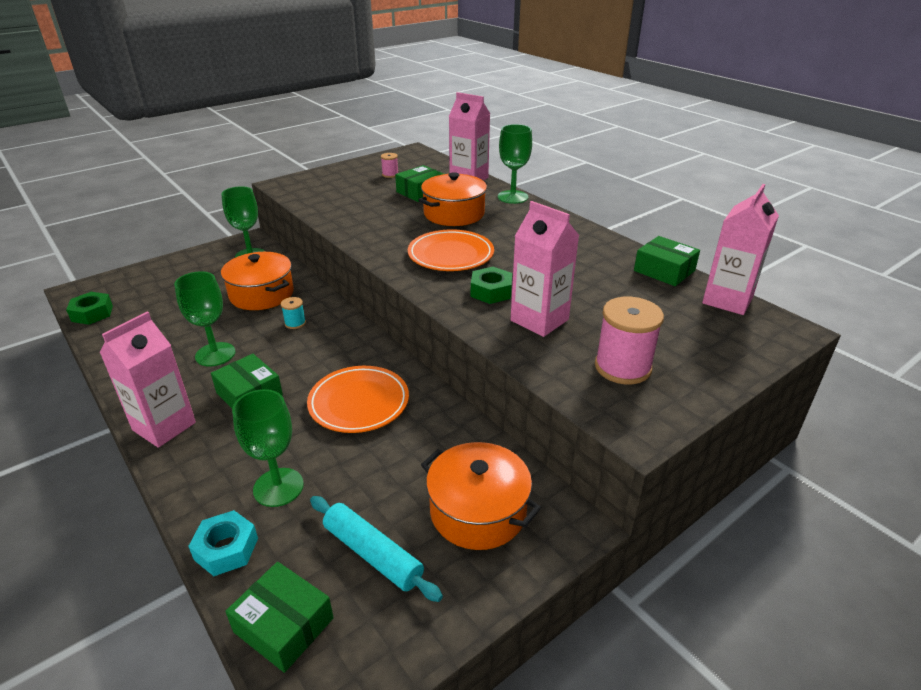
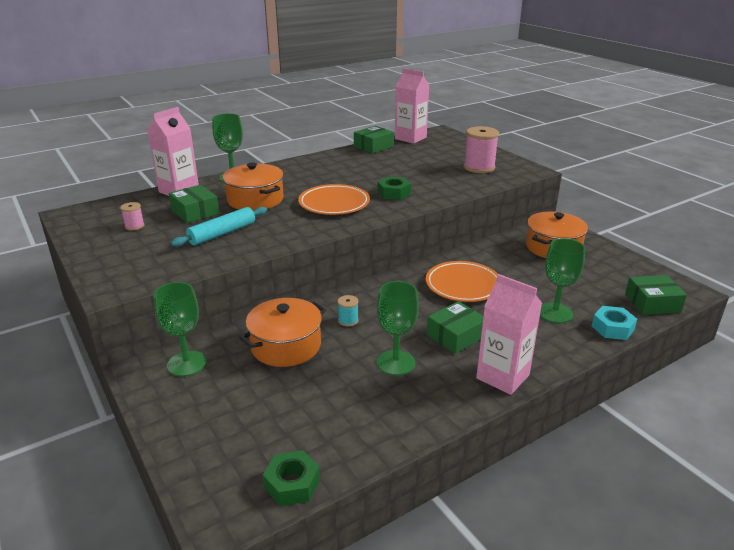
camera: 85 degrees left, 5 degrees down
(284, 625) = (652, 303): green box -> green box turned 45 degrees clockwise
(372, 554) = (595, 278): turquoise rolling pin -> turquoise rolling pin (222, 233)
(539, 320) = (431, 182): pink carton -> none

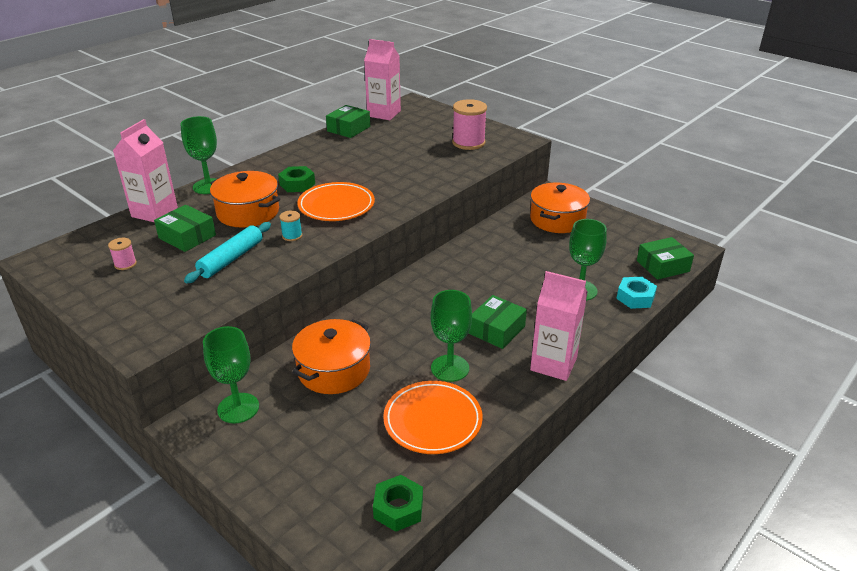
camera: 15 degrees left, 5 degrees up
(348, 320) = (386, 331): turquoise spool -> turquoise spool (292, 236)
(393, 193) = (393, 185): green nut -> green nut (297, 184)
(463, 285) = (485, 274): orange plate -> orange plate (432, 421)

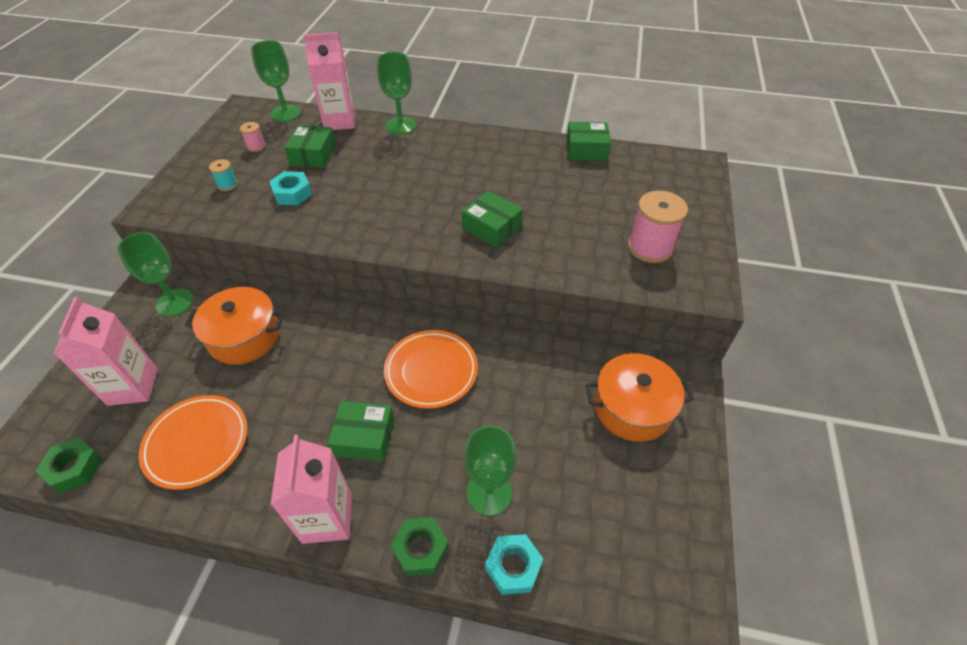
camera: 60 degrees right, 15 degrees up
(231, 259) = (292, 193): turquoise rolling pin -> turquoise nut
(248, 212) = (373, 166): orange pot -> none
(292, 236) = (351, 209): turquoise spool -> turquoise spool (228, 185)
(297, 184) = (445, 170): green nut -> green nut (421, 549)
(336, 206) = (424, 211): orange plate -> orange plate (431, 371)
(384, 114) = (647, 156): pink carton -> pink carton (133, 386)
(450, 368) = (281, 423): green goblet -> green goblet (286, 113)
(662, 266) = (615, 580): green box -> green box (491, 227)

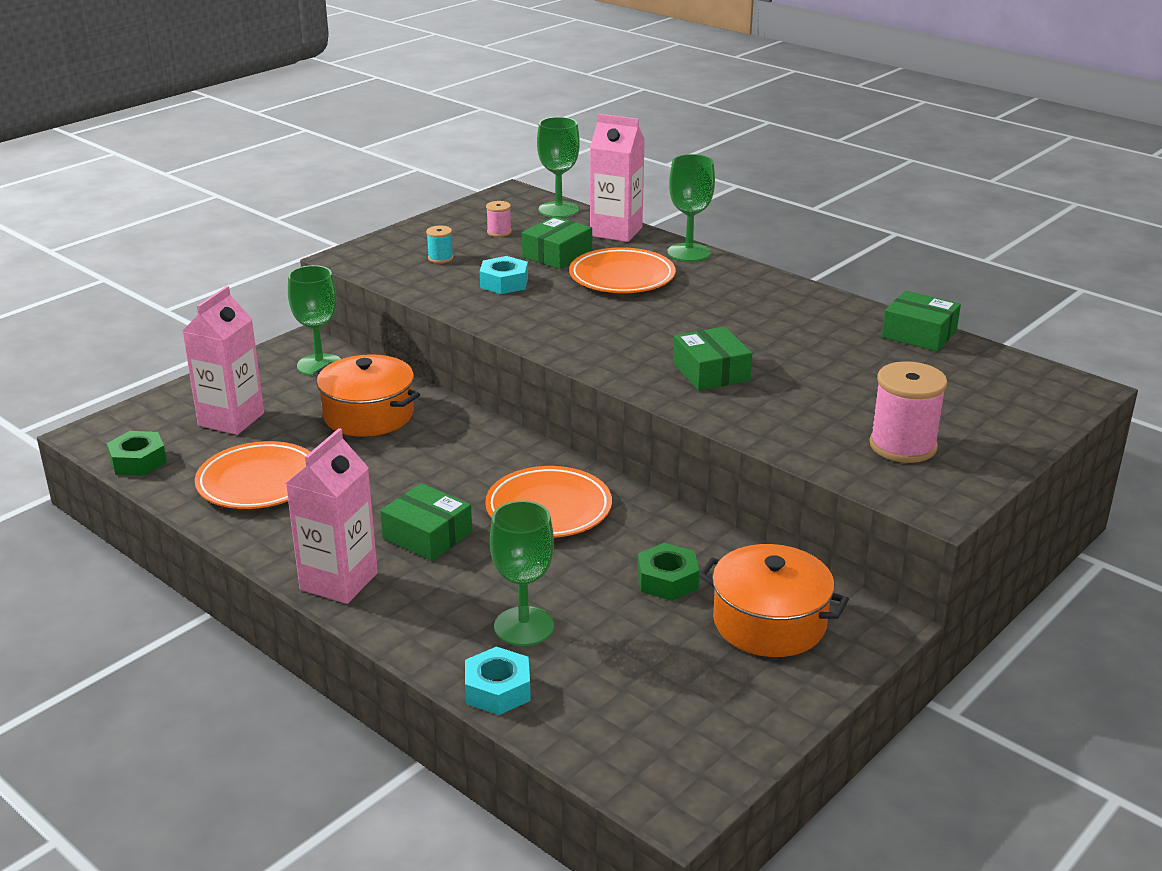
camera: 30 degrees right, 20 degrees down
(372, 161) = (622, 277): none -> orange plate
(421, 549) = (412, 639): green nut -> green nut (667, 580)

